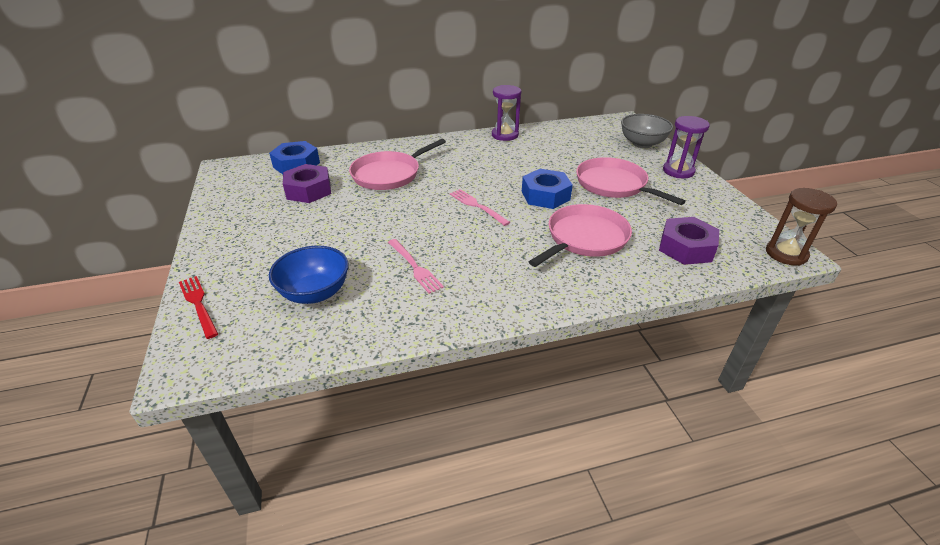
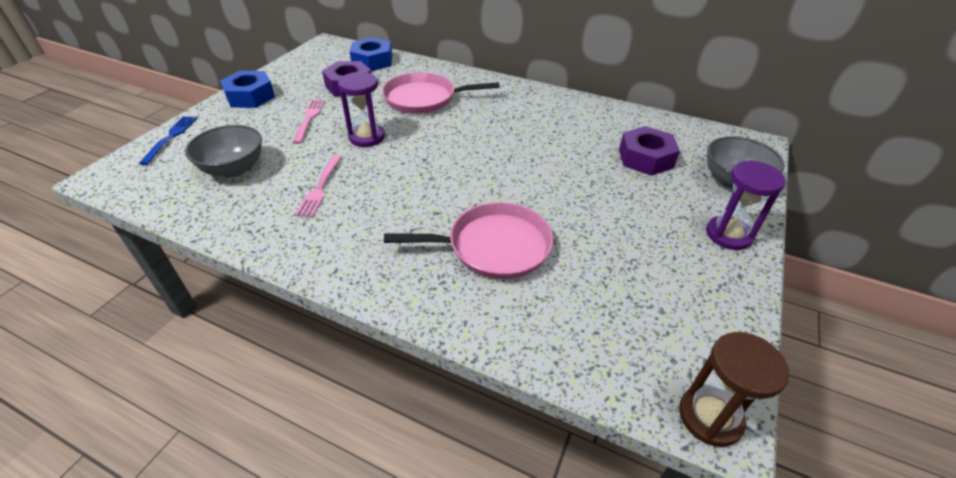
camera: 40 degrees right, 5 degrees up
(198, 304) = (171, 137): red fork -> blue fork
(315, 293) = (234, 169): blue bowl -> grey bowl
(477, 206) = (448, 161): pink fork -> pink fork (309, 119)
(505, 135) = (583, 105): purple hourglass -> purple hourglass (367, 137)
(545, 195) = (525, 184): blue nut -> blue nut (250, 96)
(614, 185) = (618, 210): pink pan -> none
(686, 248) = (585, 323): purple nut -> purple nut (645, 158)

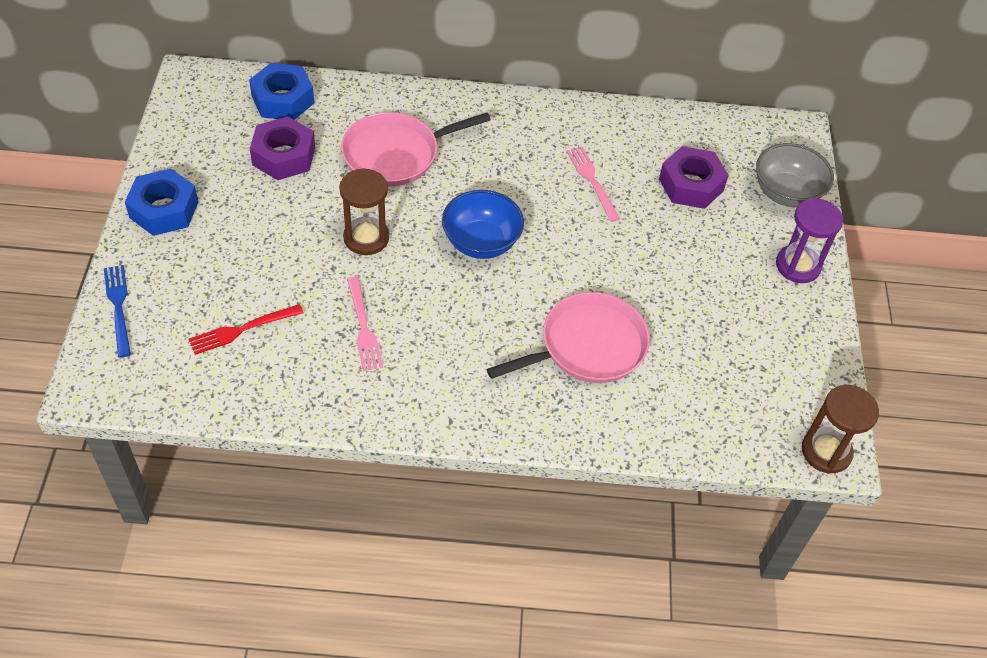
camera: 25 degrees left, 10 degrees up
(234, 169) = (241, 330): grey bowl -> red fork
(309, 119) = (273, 227): pink fork -> pink fork (591, 180)
(367, 137) = (366, 238): purple hourglass -> brown hourglass
(450, 157) = (481, 242): none -> blue bowl

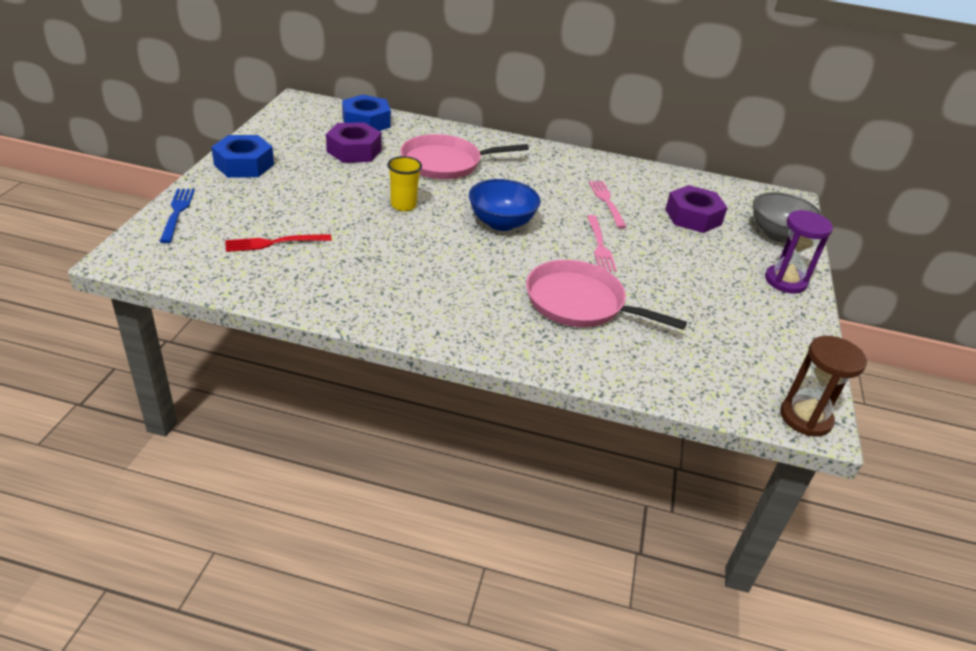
camera: 10 degrees right, 15 degrees down
(364, 327) = (380, 258): pink fork -> pink fork (600, 246)
(366, 238) = (403, 205): brown hourglass -> yellow cup
(587, 346) = (580, 303): pink pan -> pink pan turned 135 degrees counterclockwise

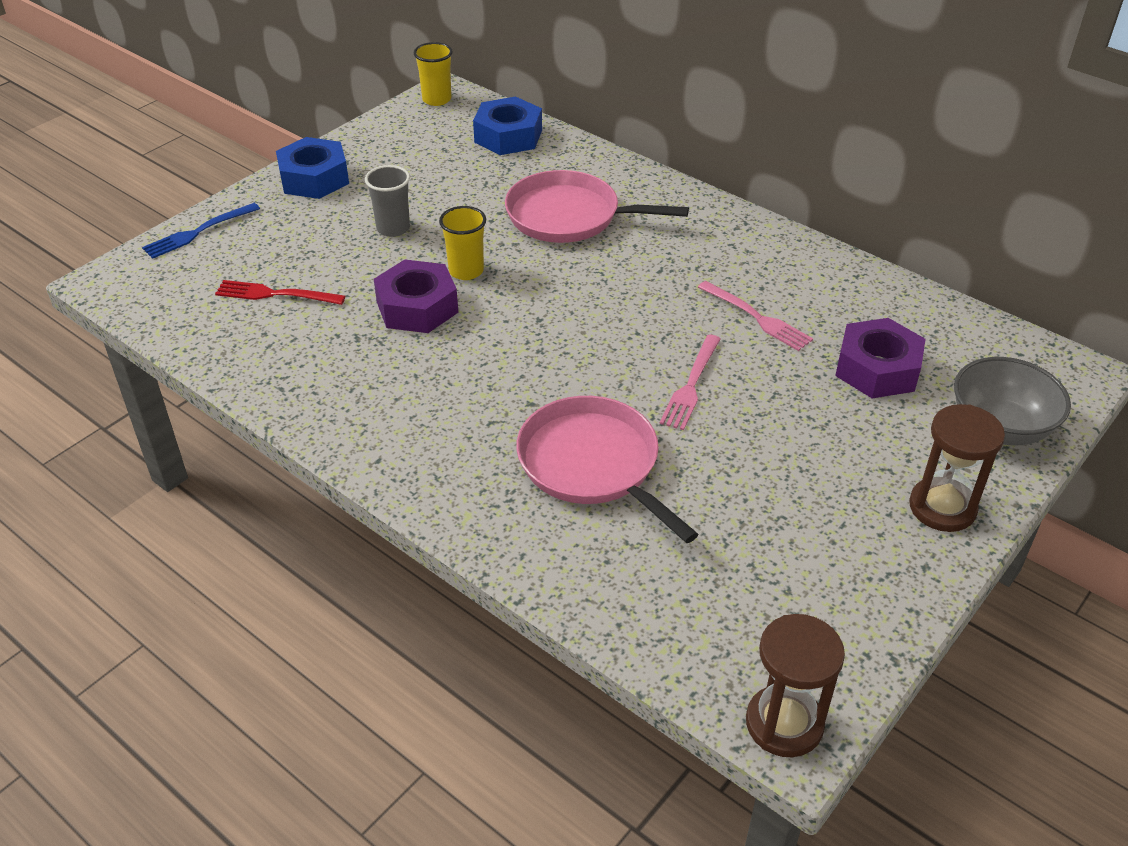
camera: 30 degrees right, 5 degrees up
(177, 212) = (198, 232): blue fork -> blue fork turned 150 degrees counterclockwise
(297, 106) = (436, 99): none -> yellow cup
(330, 187) = (393, 228): none -> grey cup
(354, 151) = (461, 178): purple nut -> purple nut (417, 307)
(501, 223) = (576, 322): blue bowl -> none
(606, 202) = (757, 318): pink fork -> pink fork turned 120 degrees clockwise
(785, 281) = (942, 507): purple hourglass -> brown hourglass

